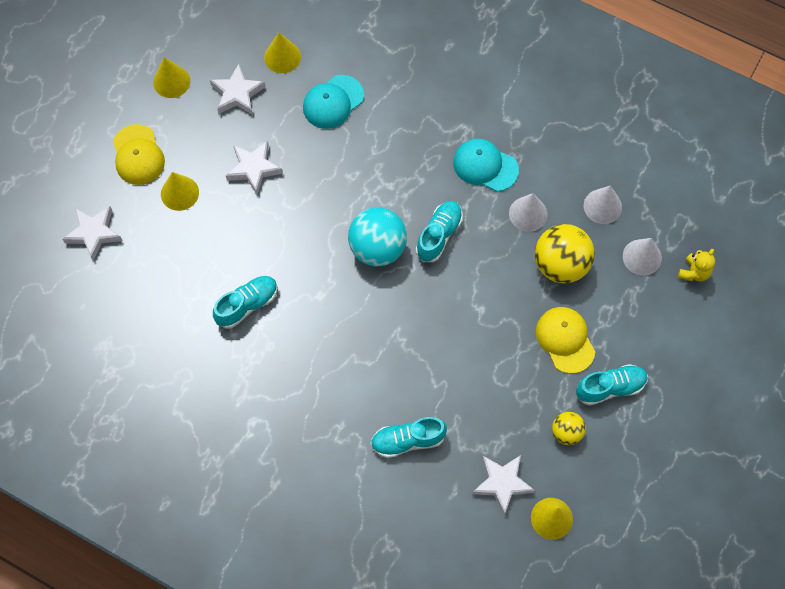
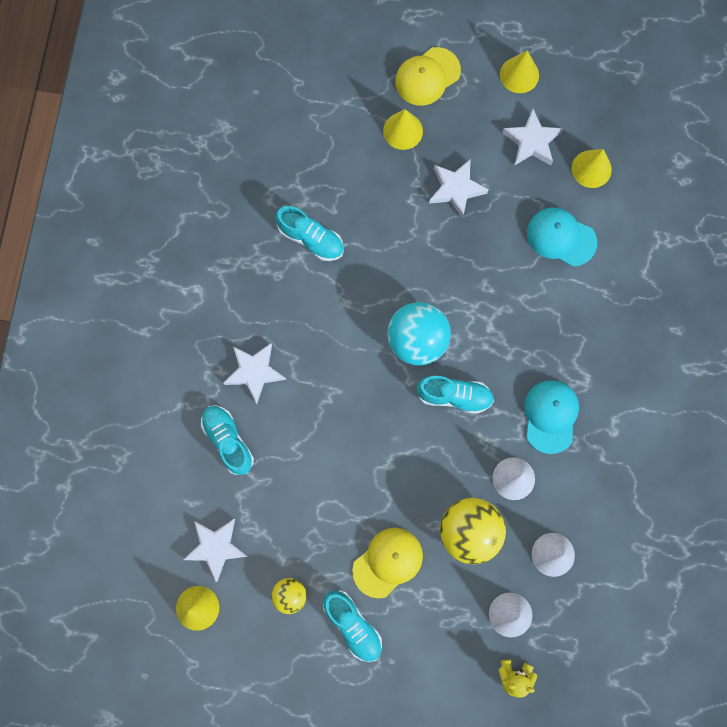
camera: 70 degrees right, 10 degrees up
(94, 233) = (331, 71): white star -> white star (254, 372)

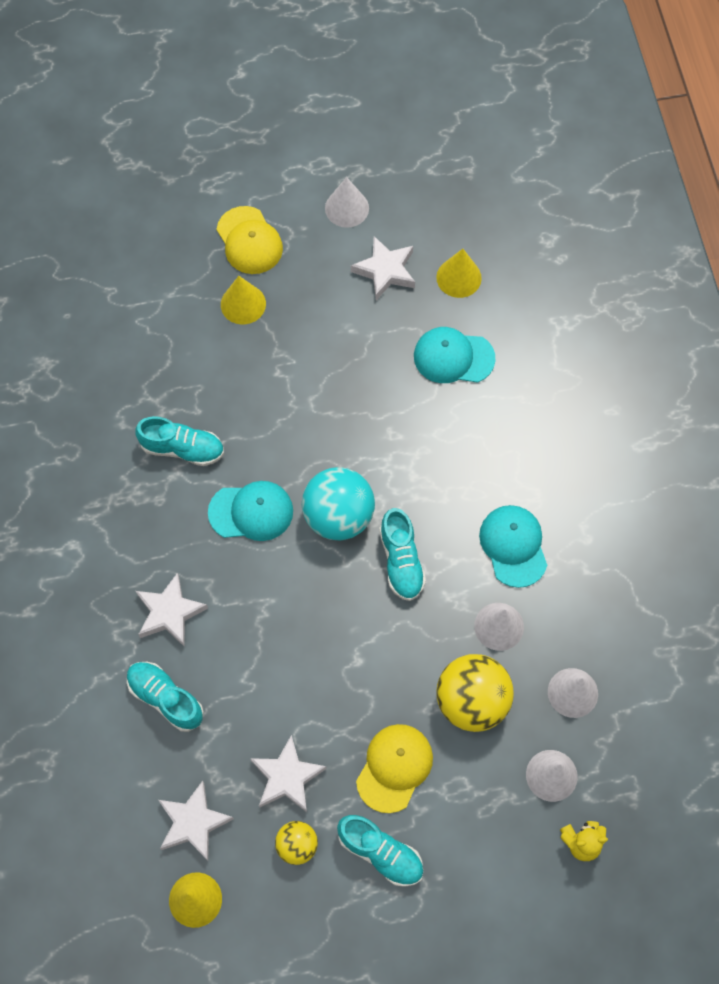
camera: 20 degrees left, 10 degrees down
(348, 312) = (251, 512): none -> turquoise cap
(427, 76) = (249, 241): yellow cap -> yellow cap turned 60 degrees counterclockwise
(454, 396) = (401, 561): turquoise shoe -> turquoise shoe turned 90 degrees clockwise
(456, 189) = (323, 345): white star -> white star (287, 777)
(519, 75) = (347, 208): yellow cone -> white cone

